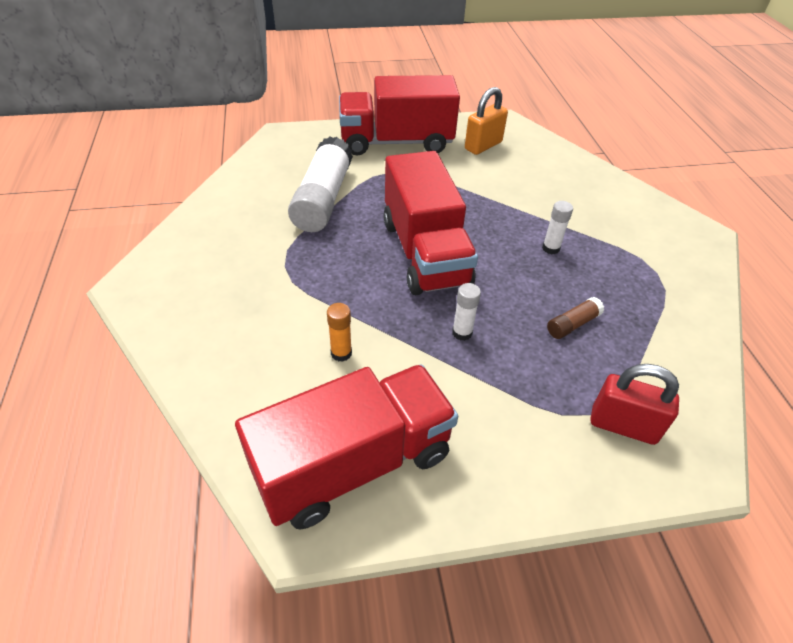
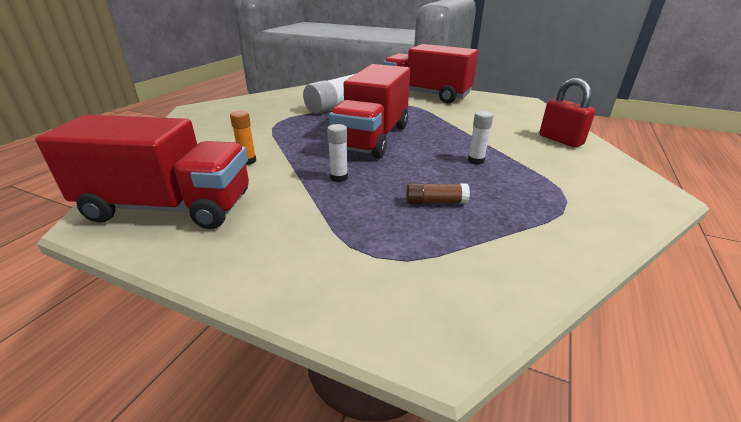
camera: 35 degrees right, 15 degrees down
(483, 146) = (489, 107): orange padlock -> none
(623, 425) = (393, 275): red padlock -> red padlock (560, 140)

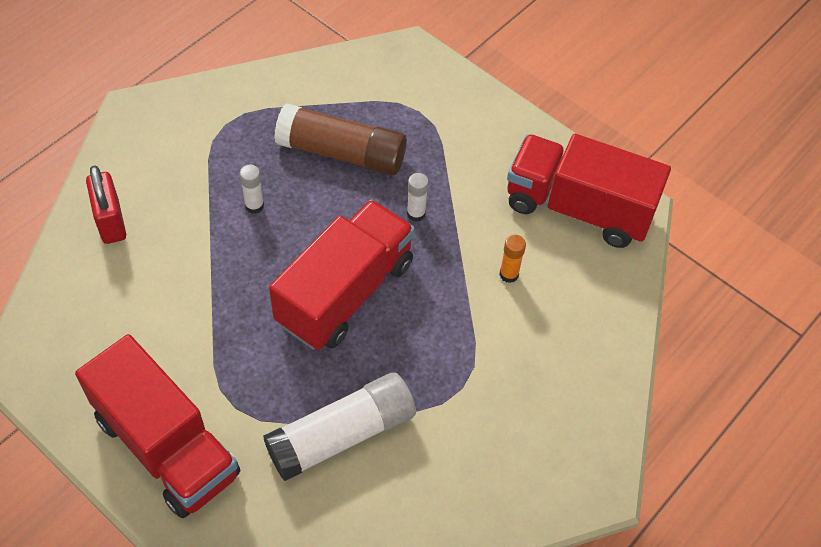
camera: 165 degrees left, 25 degrees up
(435, 202) = (342, 153): brown glue stick -> brown glue stick, size x2.27

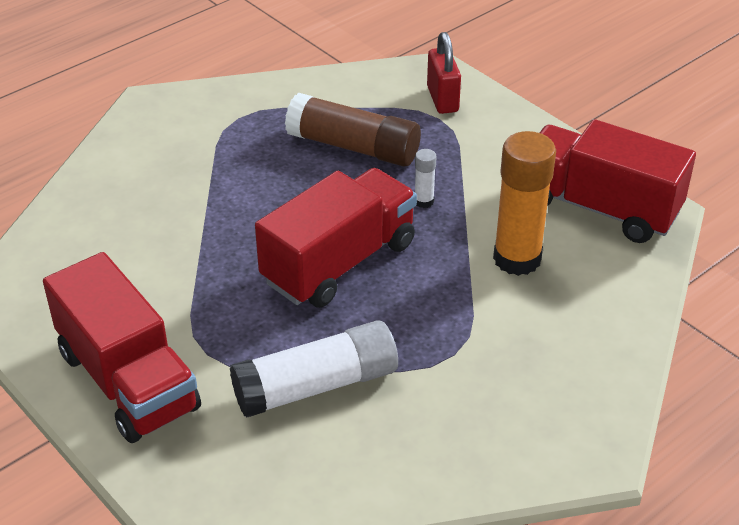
camera: 10 degrees right, 15 degrees down
(111, 222) = (109, 188): red padlock -> red padlock (442, 99)
(254, 206) = (256, 184): white glue stick -> none
(509, 274) = (517, 259): orange glue stick -> orange glue stick, size x2.27

